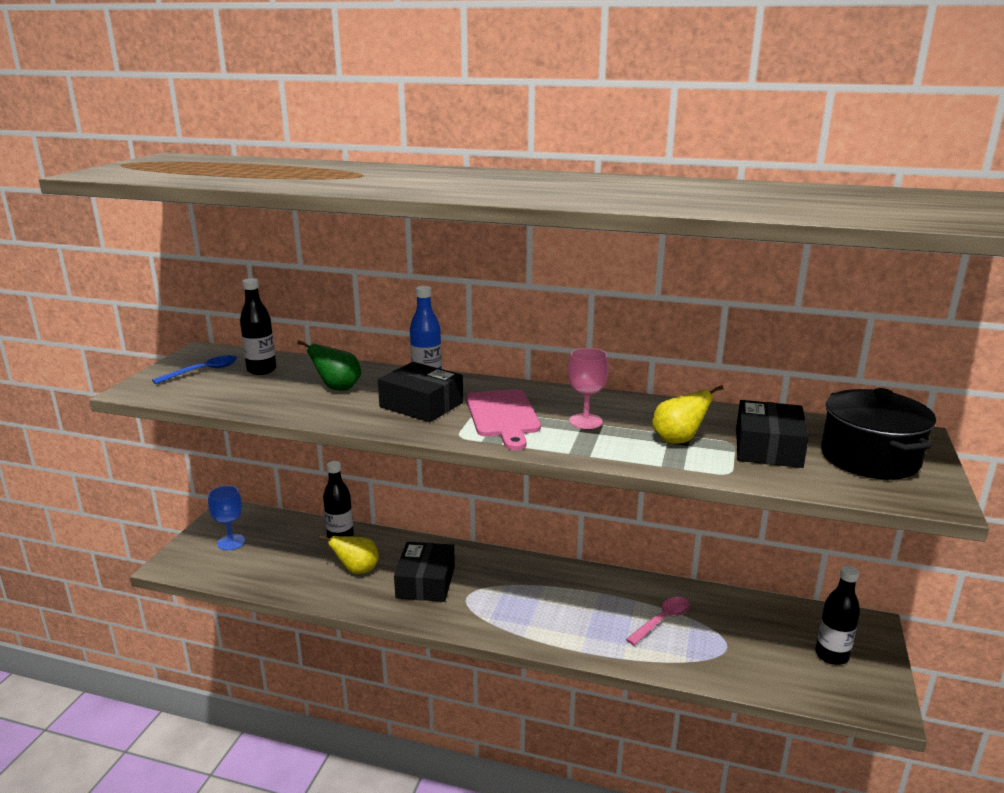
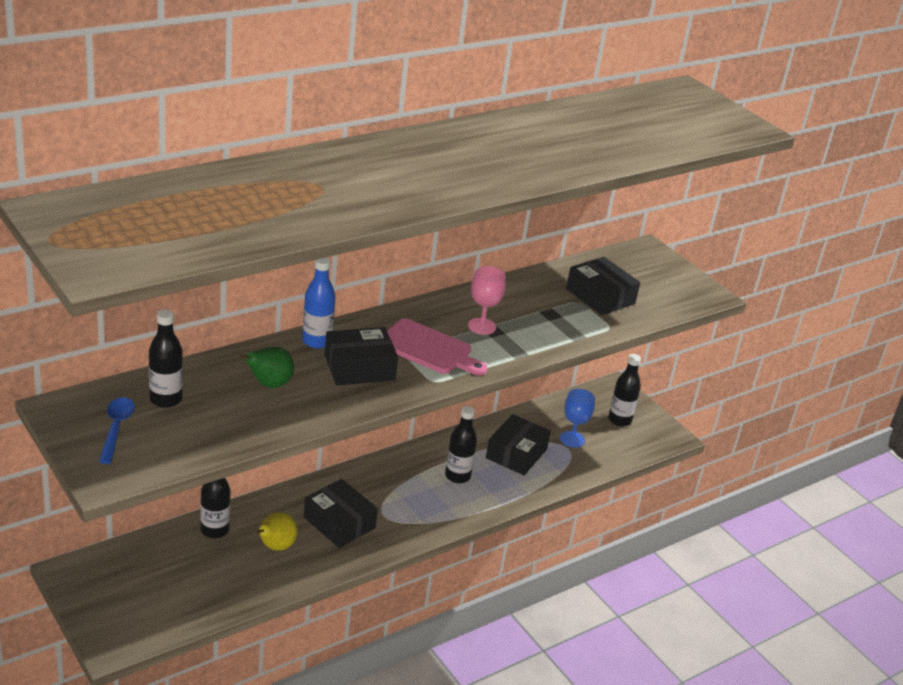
camera: 55 degrees left, 10 degrees up
(231, 542) = (127, 593): blue goblet -> blue goblet (572, 439)
(576, 606) = (457, 476): none -> black bottle
(662, 620) = (516, 453): pink spoon -> black box
(678, 440) = (552, 315): yellow pear -> none
(869, 458) = (651, 278): black pot -> none

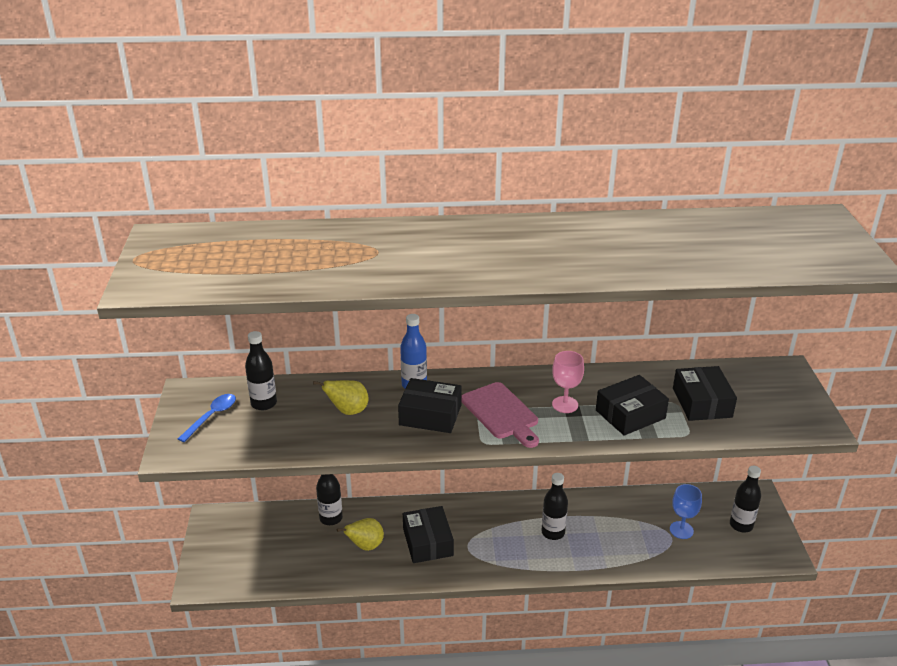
camera: 35 degrees right, 0 degrees up
(269, 384) = (348, 411): green pear -> yellow pear
(516, 453) = (619, 528): black box -> black box (630, 414)

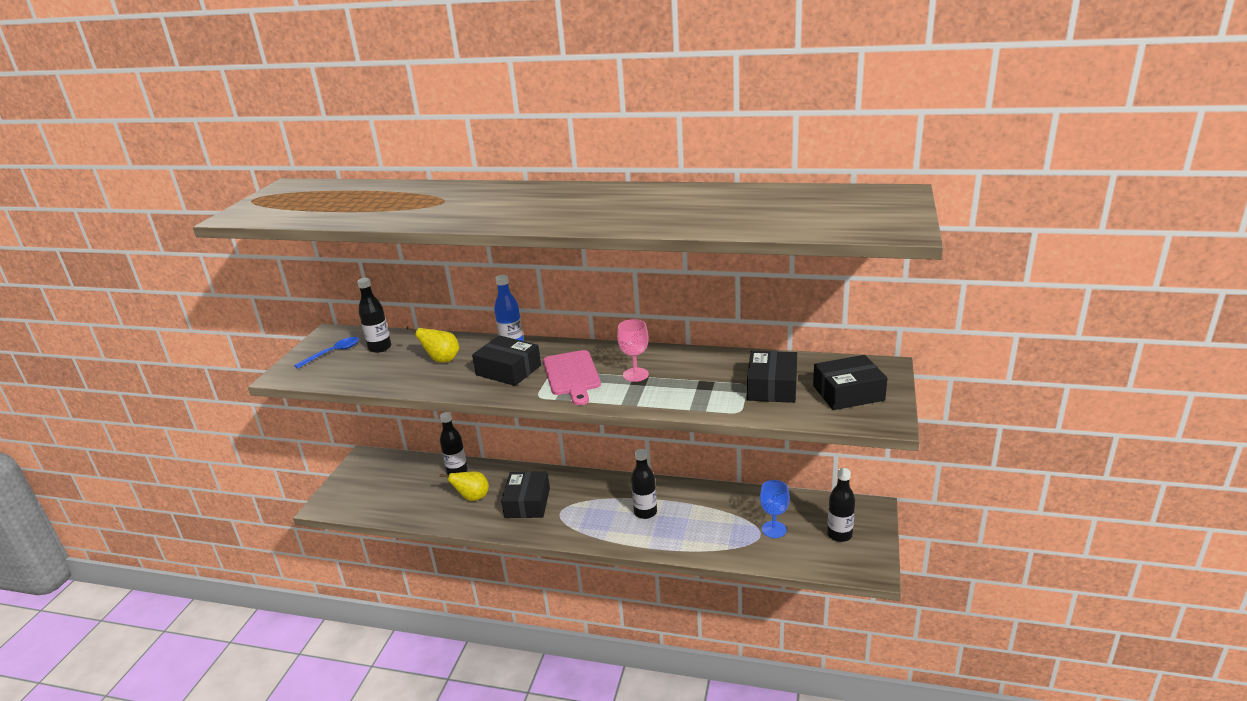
camera: 20 degrees right, 5 degrees down
(630, 414) = (692, 389): black box -> black box (848, 393)

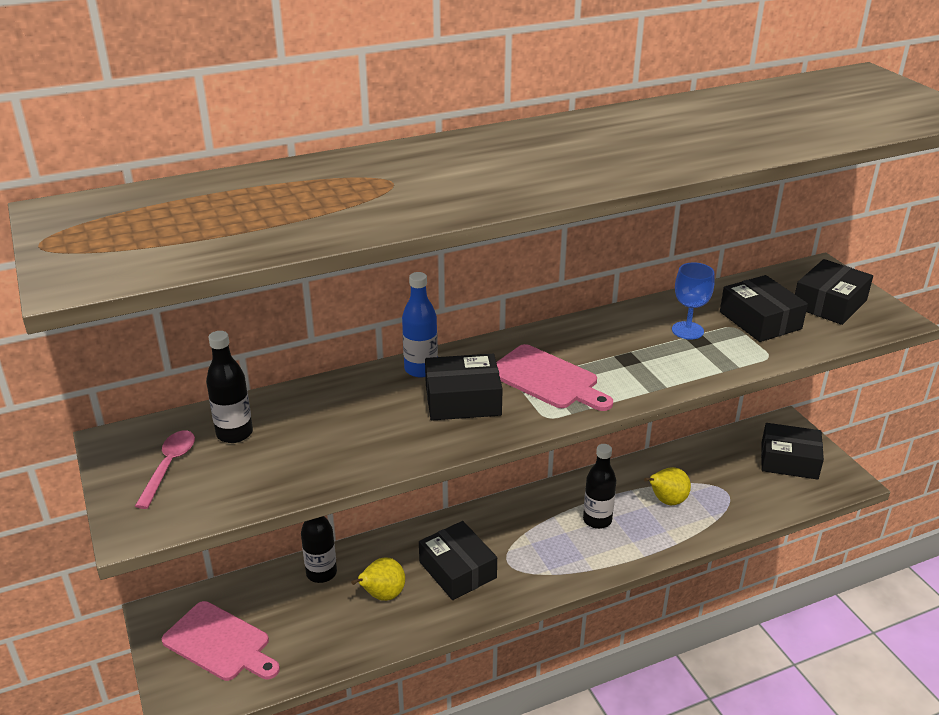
camera: 40 degrees left, 5 degrees up
(333, 353) = (169, 466): blue spoon -> pink spoon
(372, 484) = (220, 643): none -> pink cutting board
(442, 360) = (354, 418): yellow pear -> yellow pear (666, 501)
(635, 375) = (614, 354): pink goblet -> none
(774, 529) = (732, 481): blue goblet -> blue goblet (687, 330)
(839, 535) = (789, 460): black bottle -> black box

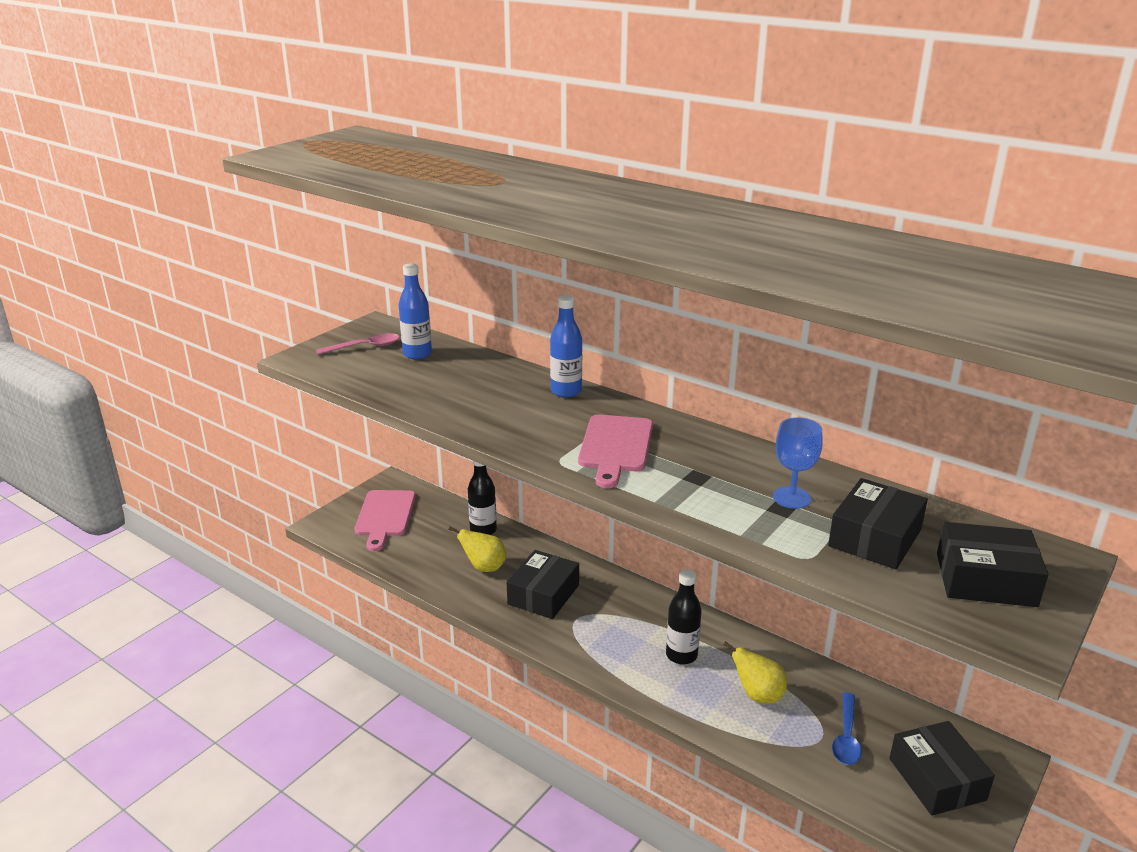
camera: 60 degrees right, 5 degrees down
(234, 433) = (417, 354): black bottle -> blue bottle
(463, 400) = (543, 419): black box -> none
(732, 479) = (846, 737): none -> blue spoon

